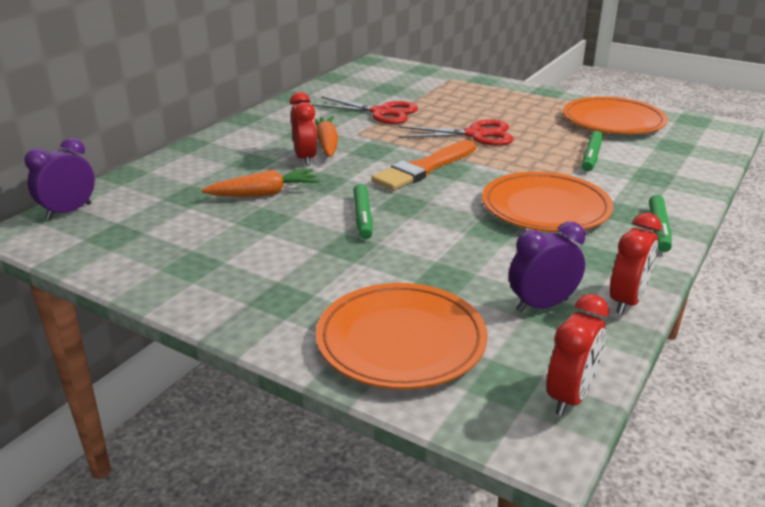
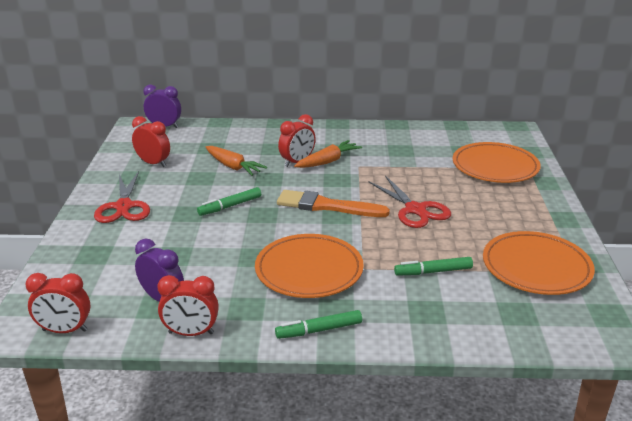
camera: 60 degrees right, 0 degrees up
(173, 242) = (153, 163): none -> red clock
(381, 112) = (410, 163): red scissors -> red scissors (124, 206)
(401, 341) = (93, 260): orange plate -> orange plate (495, 167)

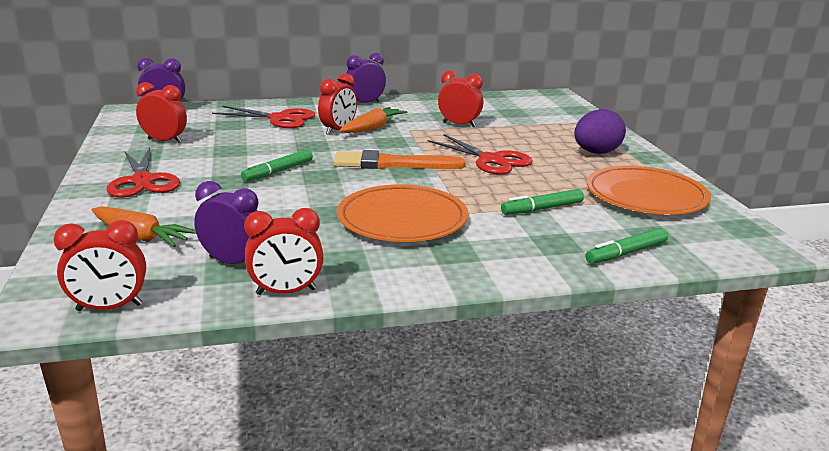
camera: 15 degrees left, 5 degrees down
(233, 167) = (265, 138): orange carrot -> orange carrot (141, 237)
(253, 144) = (280, 119): none -> red scissors
(319, 330) = (445, 272): green marker -> green marker (627, 253)
(334, 129) = (365, 103): none -> purple clock
(406, 163) = (459, 125): none -> red clock
(495, 167) = (551, 122): orange plate -> none
(517, 209) = (596, 153): none -> purple egg

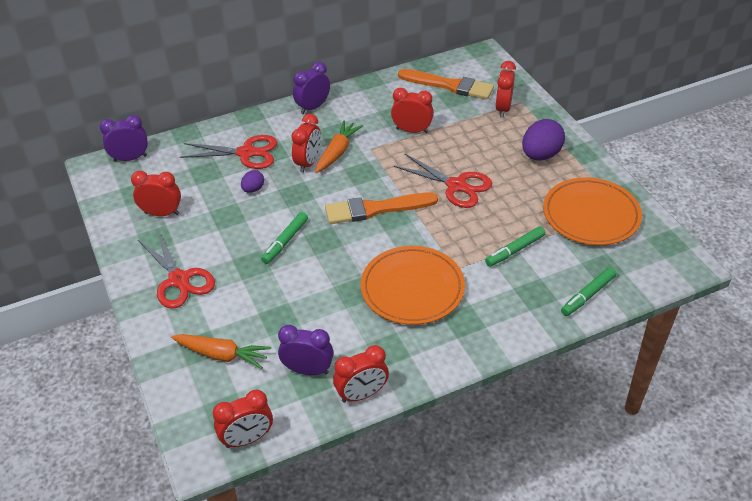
camera: 10 degrees left, 20 degrees up
(270, 138) = (253, 189): none -> purple egg
(512, 106) = (449, 85): none -> orange brush
(563, 123) = (503, 109): none -> red clock

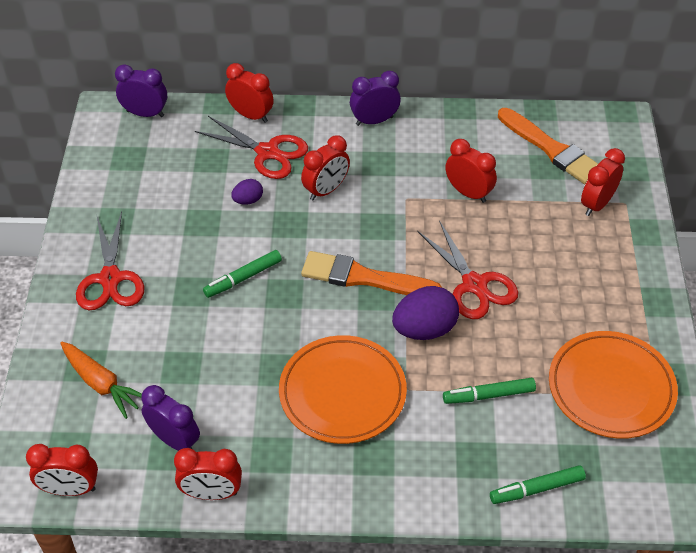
camera: 25 degrees right, 5 degrees up
(162, 213) = (138, 193): red clock -> red clock (251, 115)
(337, 152) = (366, 189): orange carrot -> none
(540, 155) = (602, 284): purple egg -> purple egg (424, 329)

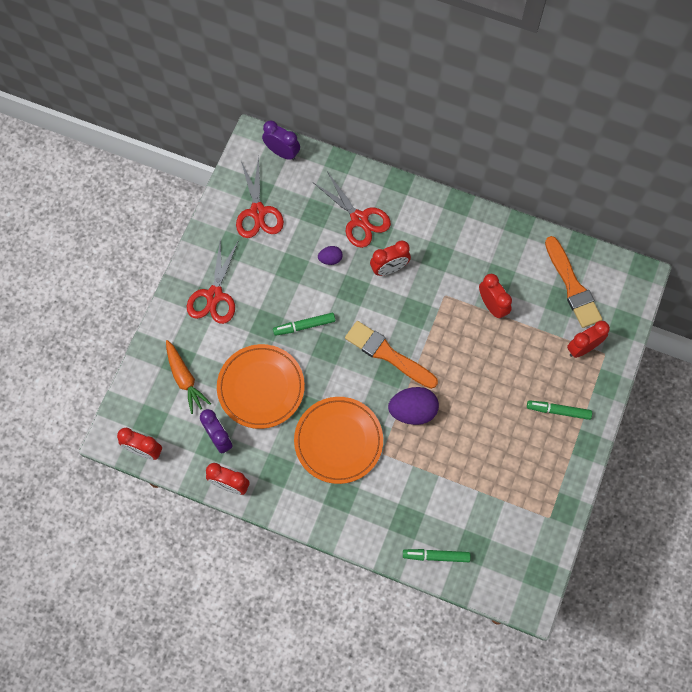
camera: 20 degrees right, 20 degrees up
(251, 115) = (359, 179): red clock -> none
(374, 121) = (449, 215): purple clock -> none
(474, 285) = (462, 386): red scissors -> red scissors (258, 212)
(489, 395) = (435, 477): green marker -> green marker (559, 411)
(611, 388) = (520, 501): orange plate -> orange plate (261, 387)

